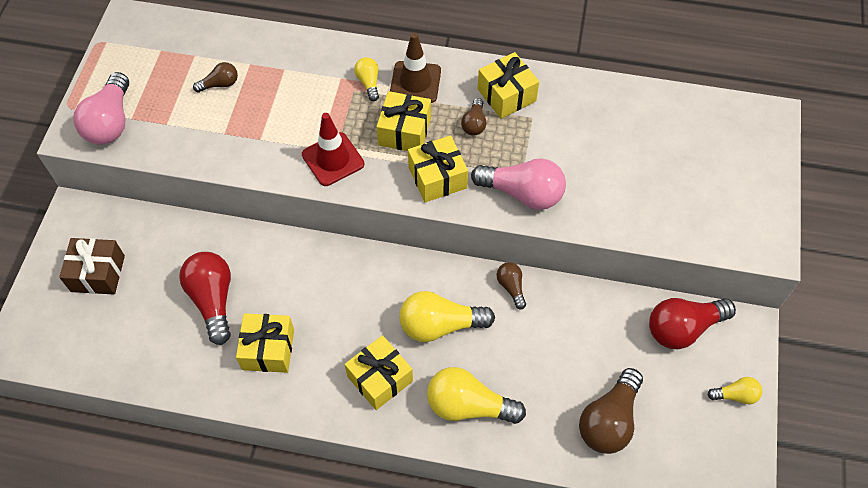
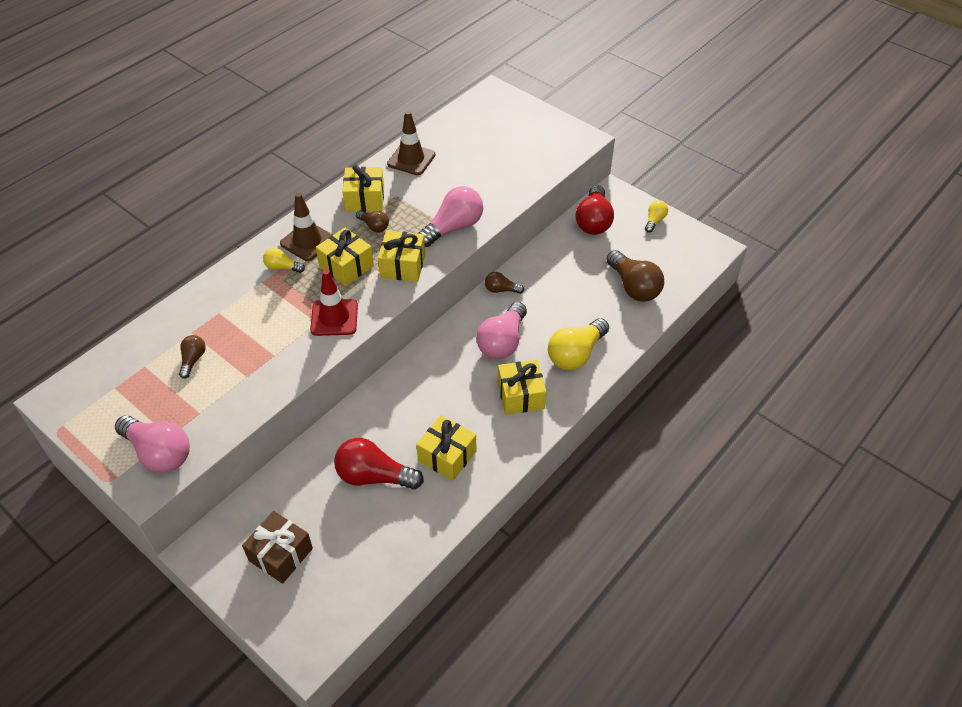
camera: 60 degrees left, 10 degrees down
(440, 325) = (502, 342): yellow light bulb -> pink light bulb
(596, 101) = (411, 159): none -> brown traffic cone

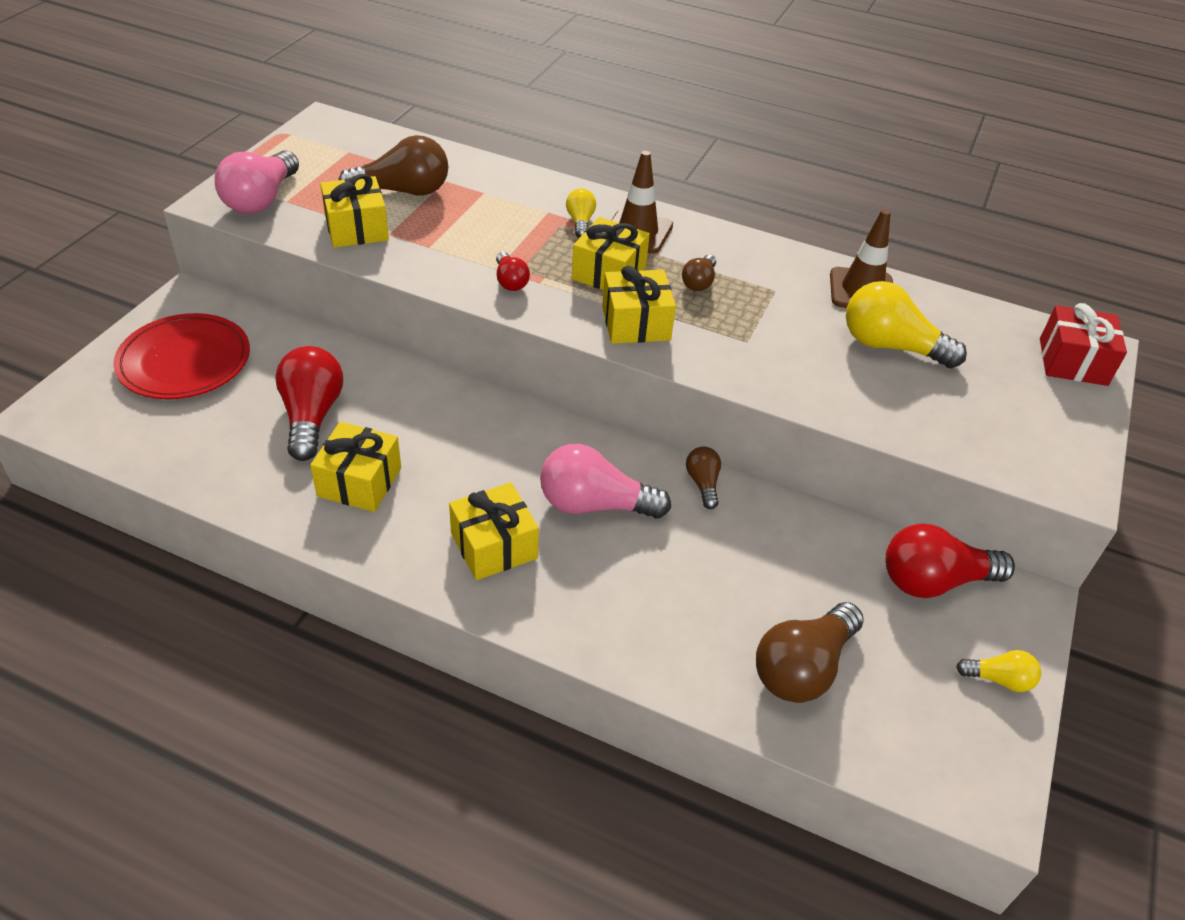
camera: 70 degrees right, 5 degrees down
(193, 360) = (403, 191): brown light bulb -> brown light bulb, size x1.91
(281, 554) = (184, 361): brown gift -> red plate
(334, 318) = (510, 281): red traffic cone -> red light bulb
(365, 199) = (748, 263): yellow gift -> yellow gift (357, 228)
(453, 228) = (742, 359): pink light bulb -> none
(500, 103) = (1073, 362): none -> red gift
(576, 354) = (605, 604): yellow light bulb -> yellow light bulb (891, 346)

